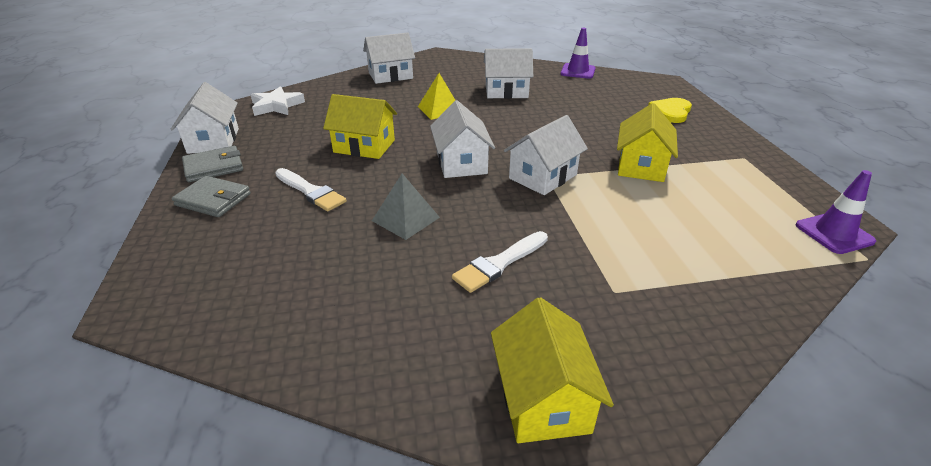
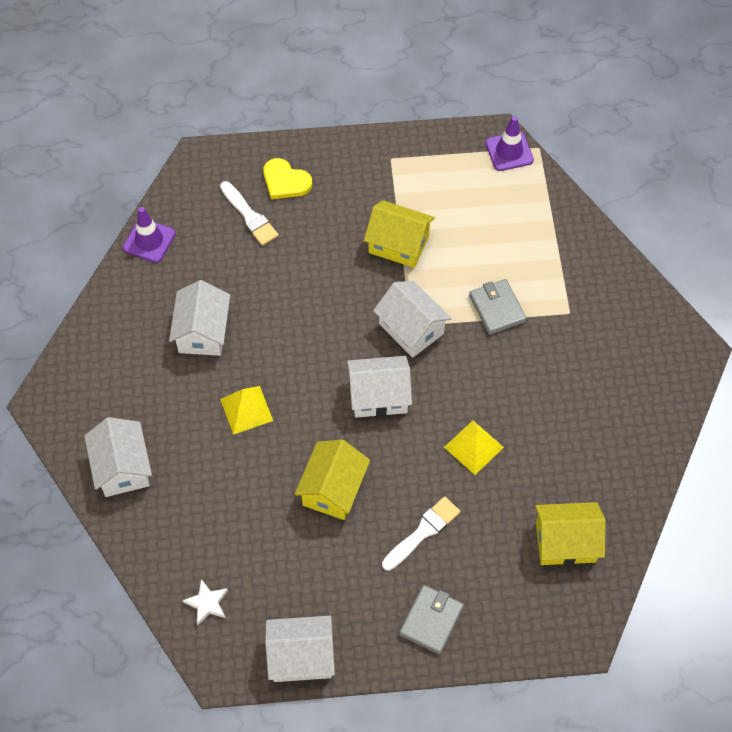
camera: 85 degrees left, 25 degrees up
(214, 167) = (365, 638): grey wallet -> grey wallet (497, 309)
(276, 106) = (207, 603): white star -> white star, size x0.66
(406, 219) = (473, 447): grey pyramid -> yellow pyramid
(499, 263) = (537, 381): white brush -> white brush (249, 216)
(543, 398) = (659, 373): yellow house -> yellow house (565, 542)

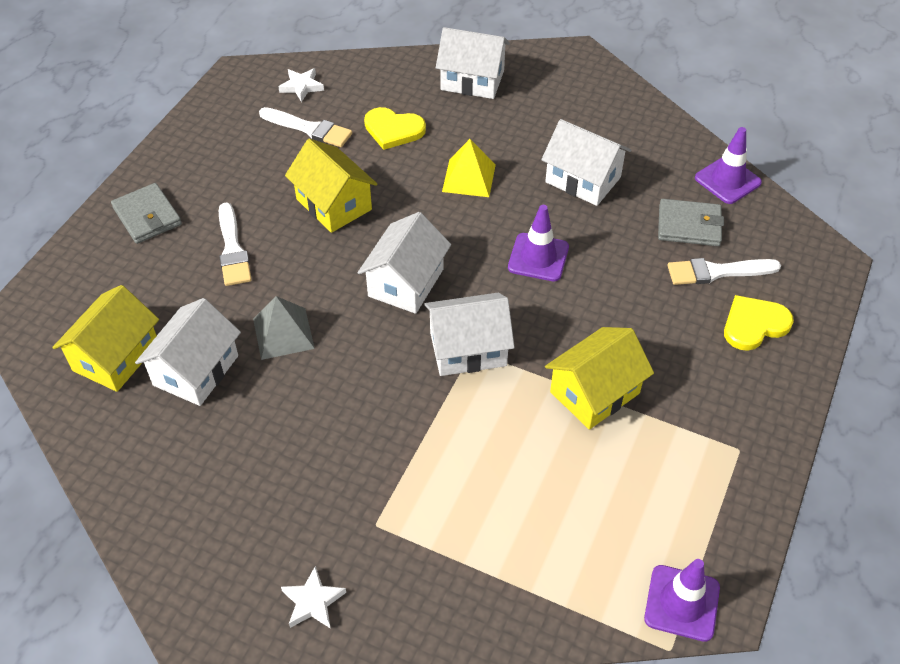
camera: 120 degrees right, 10 degrees down
(222, 495) = (393, 130): none -> yellow heart
(258, 562) = (309, 129): none -> white brush
(301, 656) = (202, 122): white house -> white house (196, 370)
(302, 325) = (538, 257): none -> purple traffic cone
(473, 447) = (283, 333): yellow pyramid -> grey pyramid
(497, 309) = (436, 447): grey wallet -> grey wallet (689, 225)
(635, 317) = (313, 601): none -> white star

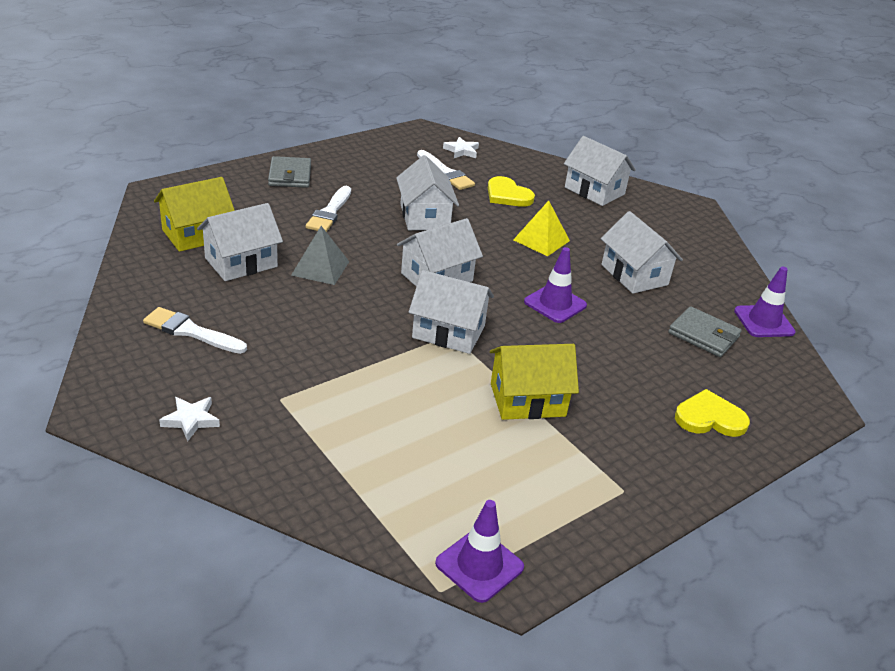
camera: 25 degrees right, 15 degrees down
(334, 204) = (425, 217): yellow house -> white house
(717, 272) = (704, 372): white brush -> white brush (191, 331)

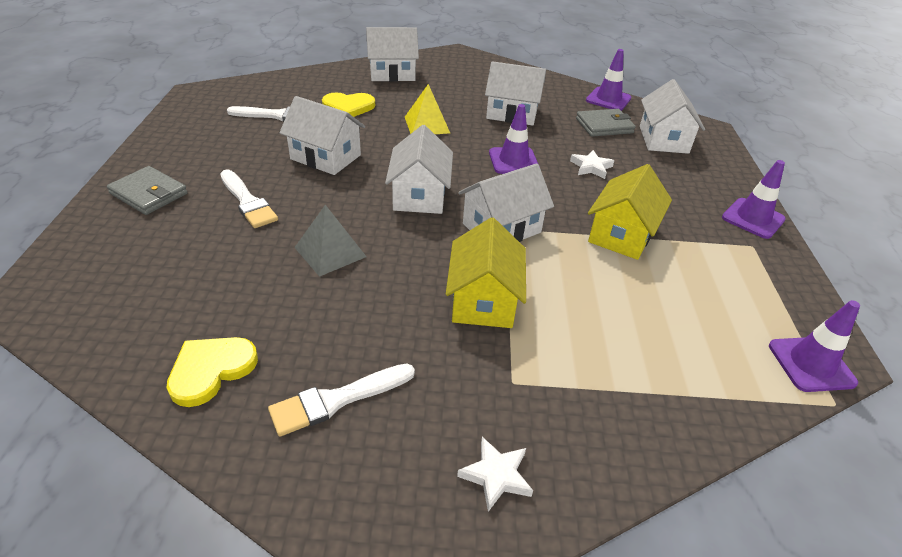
camera: 50 degrees left, 5 degrees up
(197, 234) = (160, 308): yellow house -> yellow house (483, 300)
(241, 262) = (255, 300): white house -> white house (663, 139)
(461, 151) = (256, 93): white star -> white star (591, 167)
(676, 481) = (753, 218): none -> purple traffic cone
(709, 418) = (694, 170): yellow heart -> yellow heart (211, 370)

